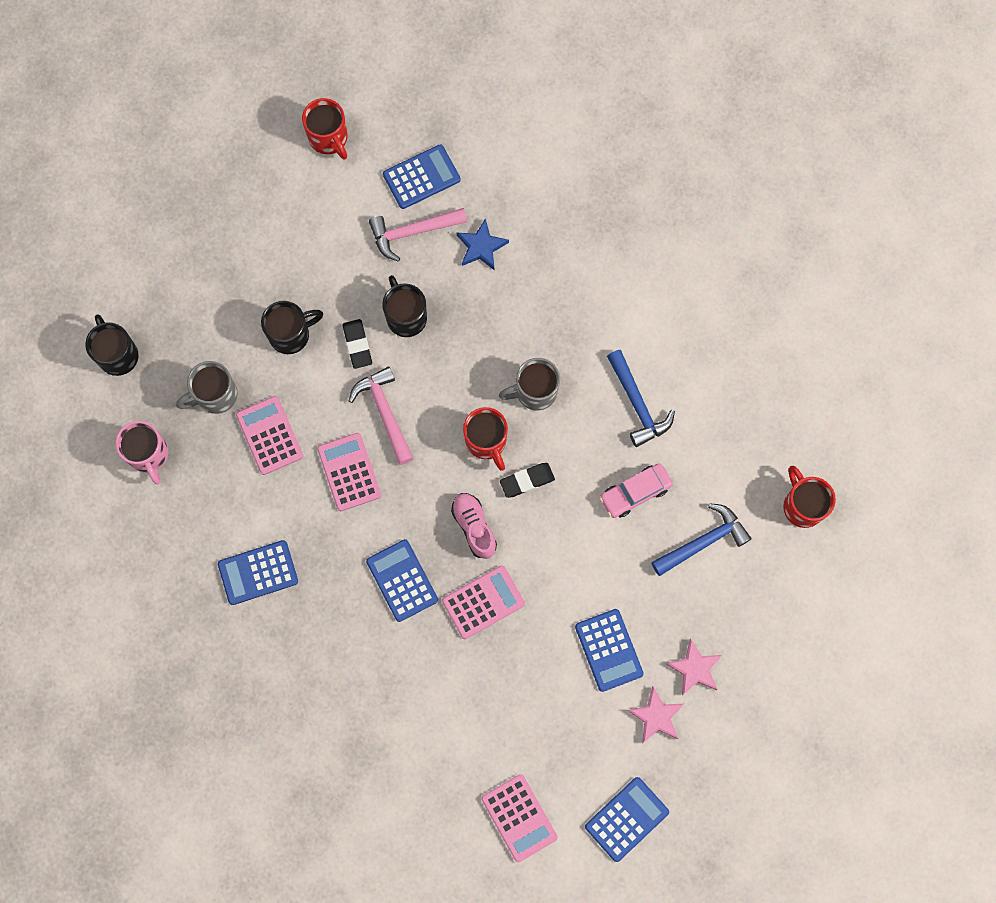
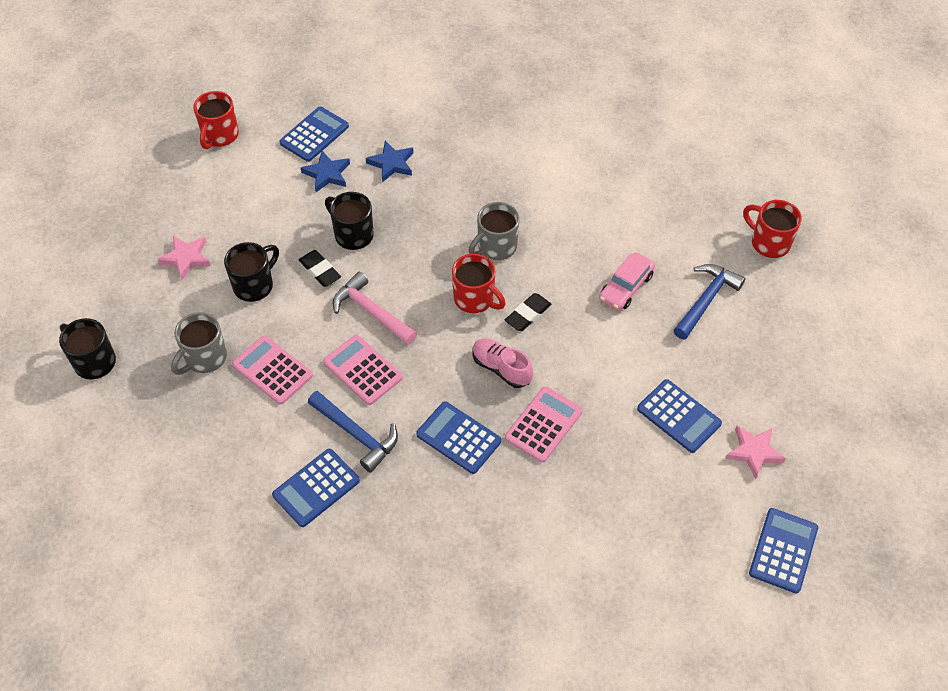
camera: 25 degrees left, 20 degrees down
(149, 455) = (160, 431): pink mug -> none
(329, 138) = (220, 136): red mug -> red mug turned 75 degrees clockwise
(413, 232) = (327, 174): pink hammer -> blue star
(519, 817) = (684, 595): pink calculator -> none
(637, 404) = (588, 223): blue hammer -> blue hammer (356, 434)
(694, 668) = (762, 399): pink star -> pink star (186, 258)

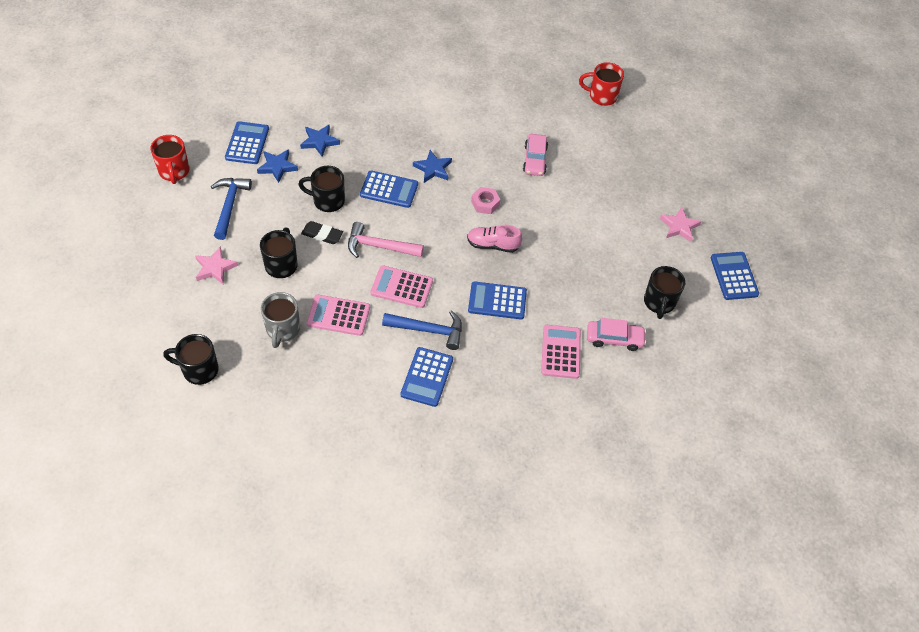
camera: 35 degrees left, 0 degrees up
(475, 299) = (443, 208): red mug -> none
(496, 247) = (433, 169): grey mug -> blue star
(527, 314) = (485, 203): black eraser -> pink nut
(543, 424) = (544, 268): pink calculator -> pink calculator (561, 352)
(567, 553) = (614, 339): none -> pink car
(657, 536) = (659, 302): none -> black mug
(679, 416) = (622, 225): blue calculator -> blue calculator (389, 190)
(706, 300) = (589, 147): blue hammer -> blue hammer (229, 206)

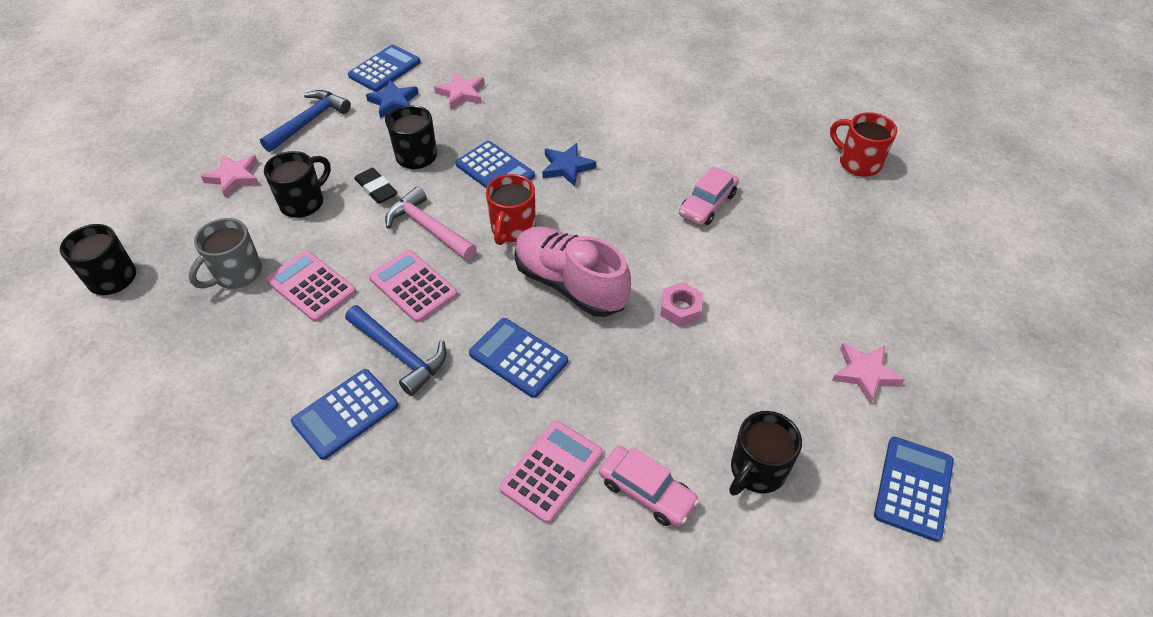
camera: 35 degrees right, 5 degrees down
(174, 172) = (288, 70): red mug -> red mug (512, 229)
(319, 141) = (461, 93): blue star -> pink star
(485, 203) = (600, 230): pink nut -> pink nut (680, 309)
(493, 245) = (570, 284): pink shoe -> pink shoe, size x1.69

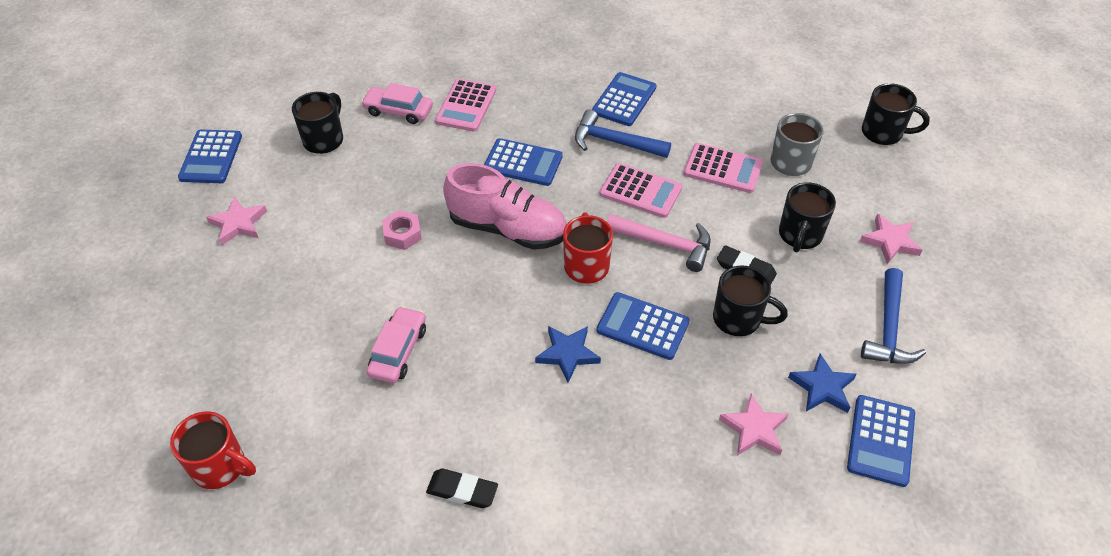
camera: 160 degrees right, 0 degrees up
(680, 110) = (462, 491): none -> black eraser

